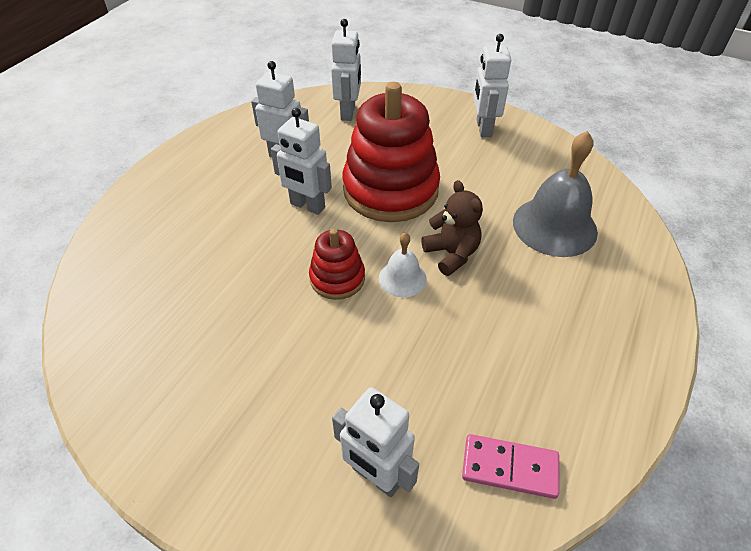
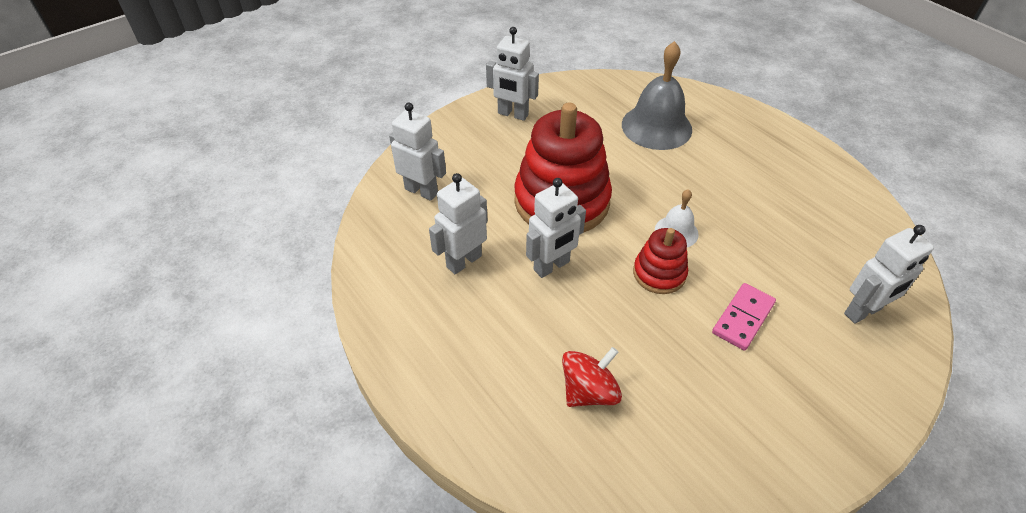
camera: 65 degrees left, 0 degrees up
(181, 265) = (589, 391): none -> red spinning top
(451, 254) = (661, 193): brown teddy bear -> none
(509, 468) = (867, 239): pink domino -> pink domino (743, 318)

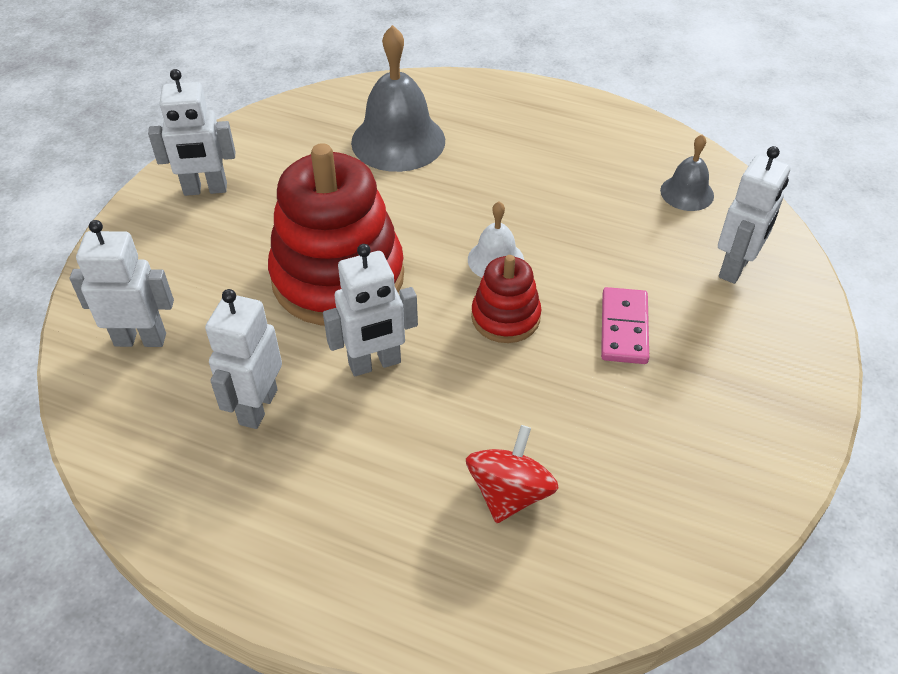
camera: 30 degrees left, 0 degrees up
(552, 266) = (375, 363): white robot -> white robot turned 45 degrees clockwise
(857, 241) = (687, 193): none -> grey bell

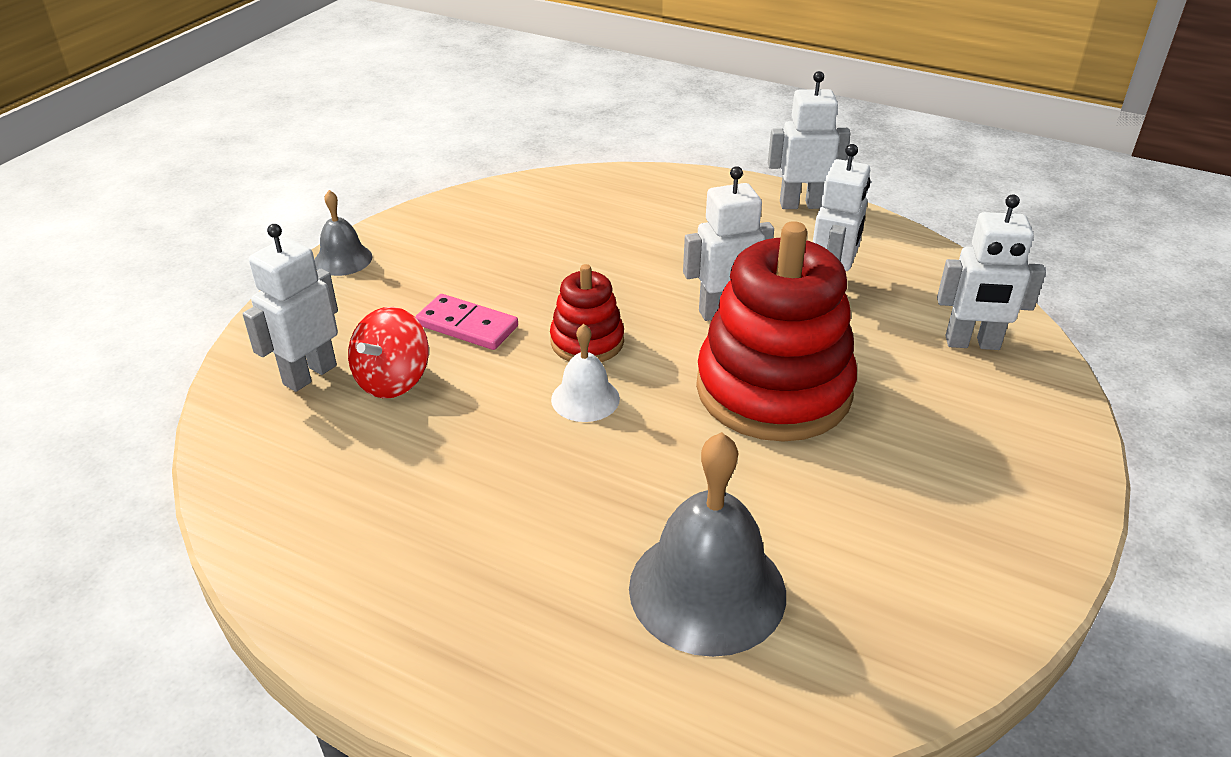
camera: 175 degrees left, 10 degrees down
(205, 189) = (990, 518): white robot -> white robot (801, 204)
(509, 493) = (611, 229): red spinning top -> red spinning top (393, 380)
(624, 328) = (467, 326): pink domino -> pink domino turned 75 degrees counterclockwise
(687, 193) = (301, 469): grey bell -> grey bell (343, 259)

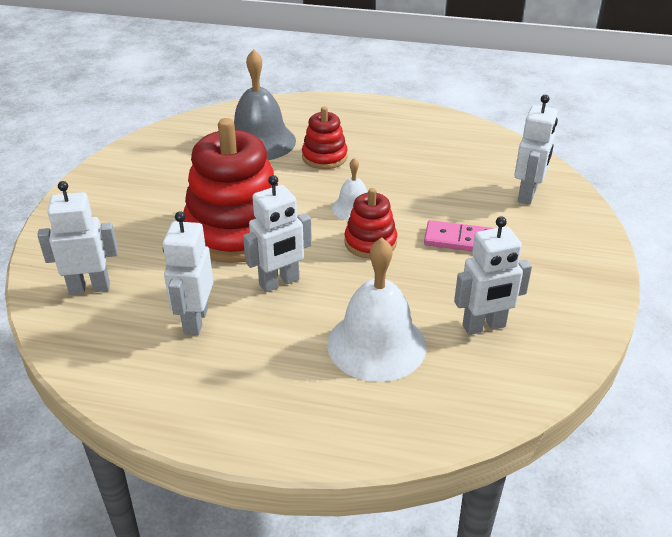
camera: 165 degrees right, 0 degrees up
(343, 259) = (600, 276): grey bell -> none
(393, 380) = (475, 200): red spinning top -> none
(588, 516) = (324, 157): none -> red stacking toy
(635, 238) = (376, 344): none -> white bell
(801, 204) = (221, 425): white robot -> white robot (484, 326)

